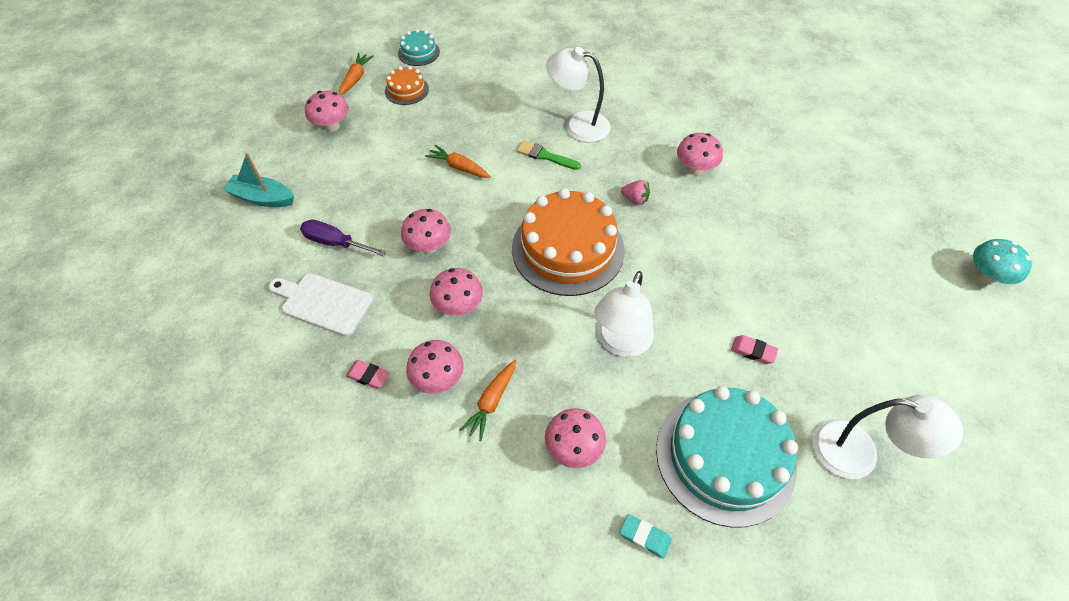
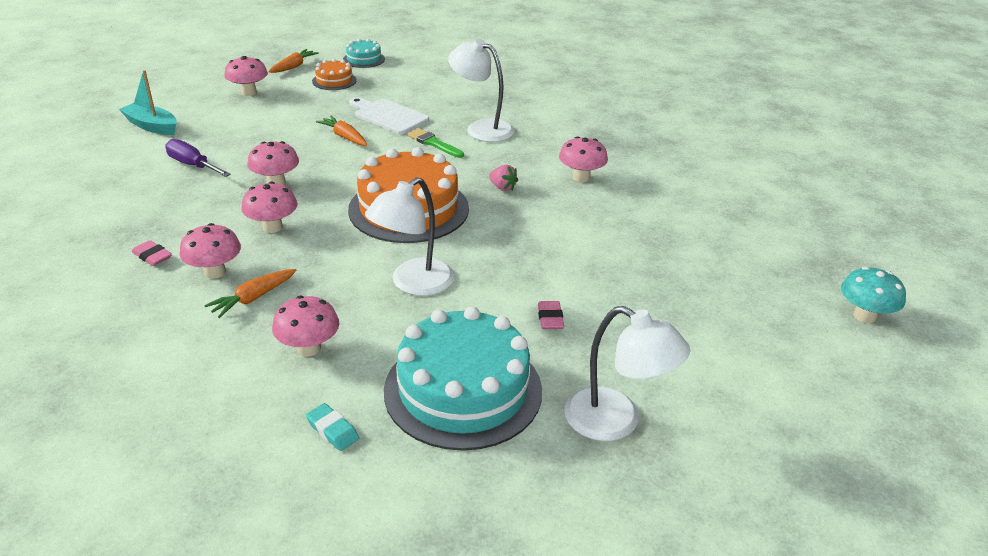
camera: 15 degrees right, 20 degrees down
(323, 303) = (151, 201): white cutting board -> white cutting board (388, 116)
(753, 351) = (550, 318): pink eraser -> pink eraser turned 45 degrees clockwise

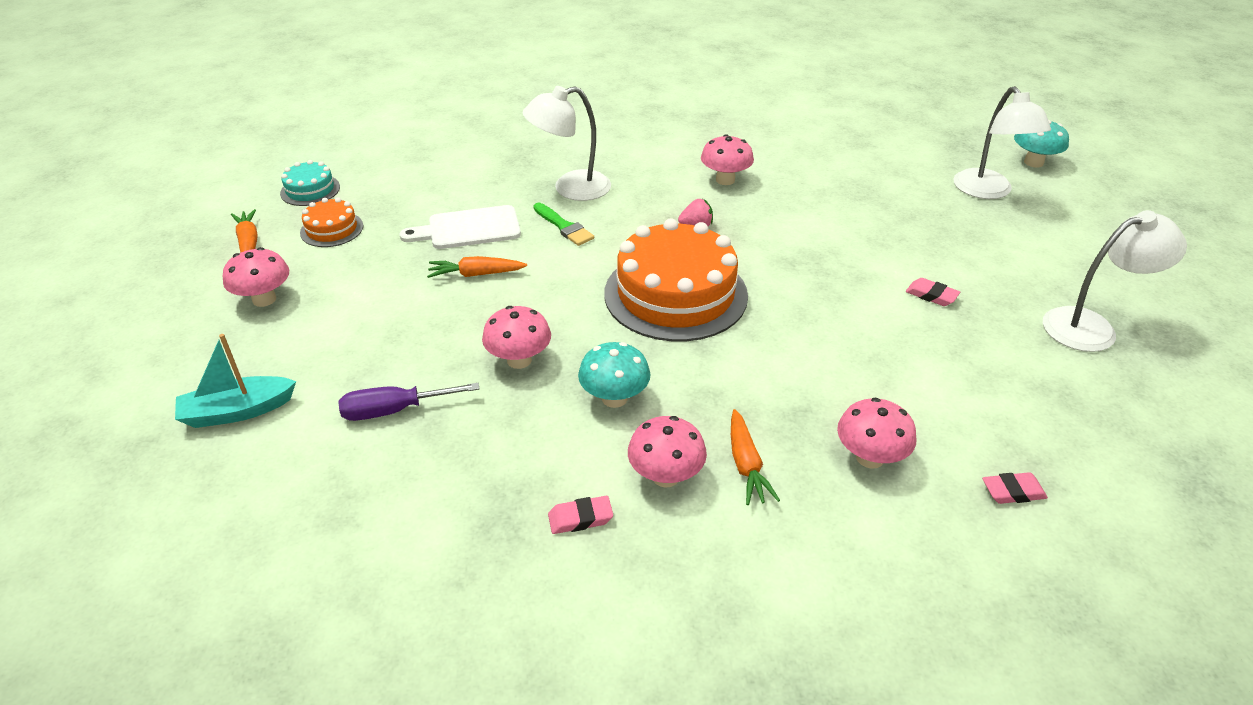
camera: 50 degrees left, 5 degrees up
(272, 227) = (614, 398): pink mushroom -> turquoise mushroom
(332, 430) = (1013, 492): turquoise eraser -> pink eraser
(413, 284) = (813, 347): white lamp -> white lamp (988, 191)
(433, 143) = (564, 227): green brush -> green brush turned 120 degrees counterclockwise
(463, 390) = (1001, 387): turquoise cake -> none

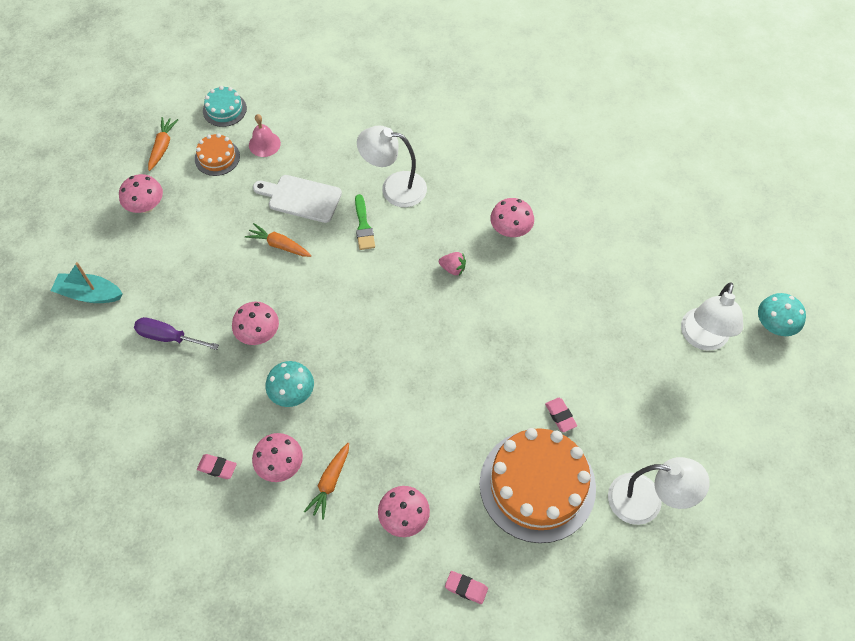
camera: 30 degrees right, 20 degrees up
(385, 201) = (264, 144): none -> pink bell
(675, 294) = (390, 327): orange cake -> orange cake (537, 485)

